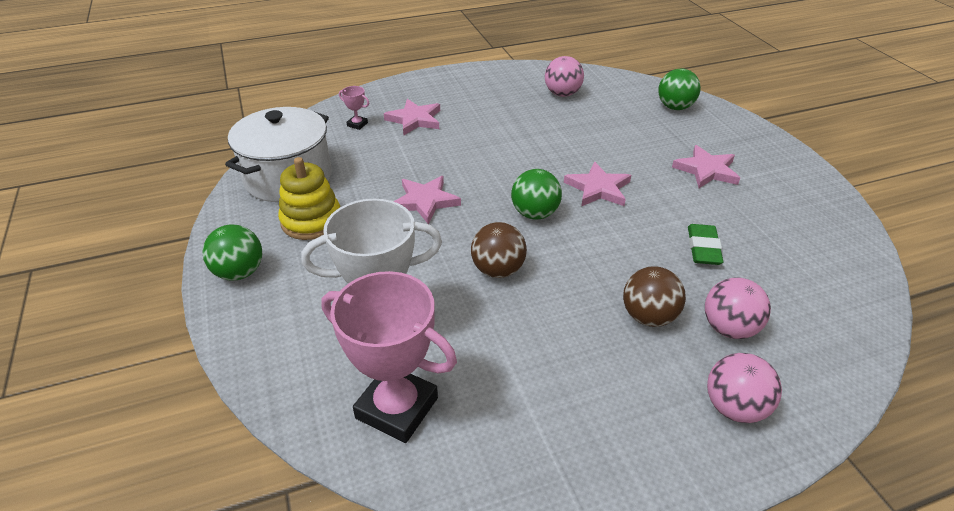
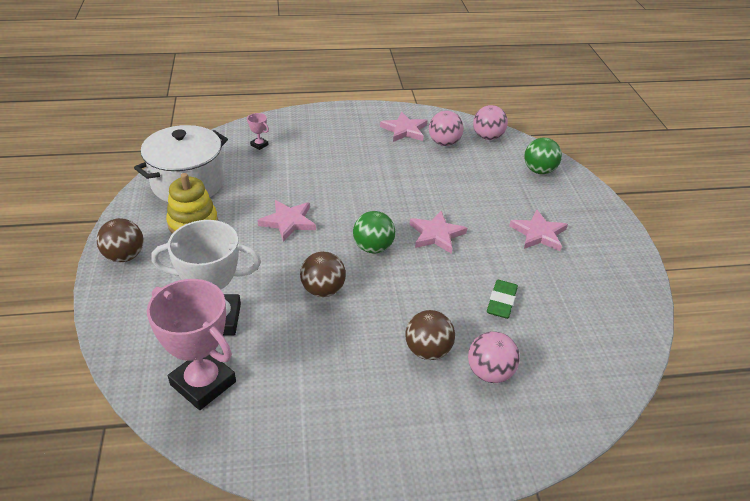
camera: 10 degrees right, 0 degrees up
(239, 272) = (124, 256): green ball -> brown ball
(415, 120) = (308, 148): pink star -> pink star (404, 130)
(734, 407) = (462, 436): pink ball -> pink ball (487, 137)

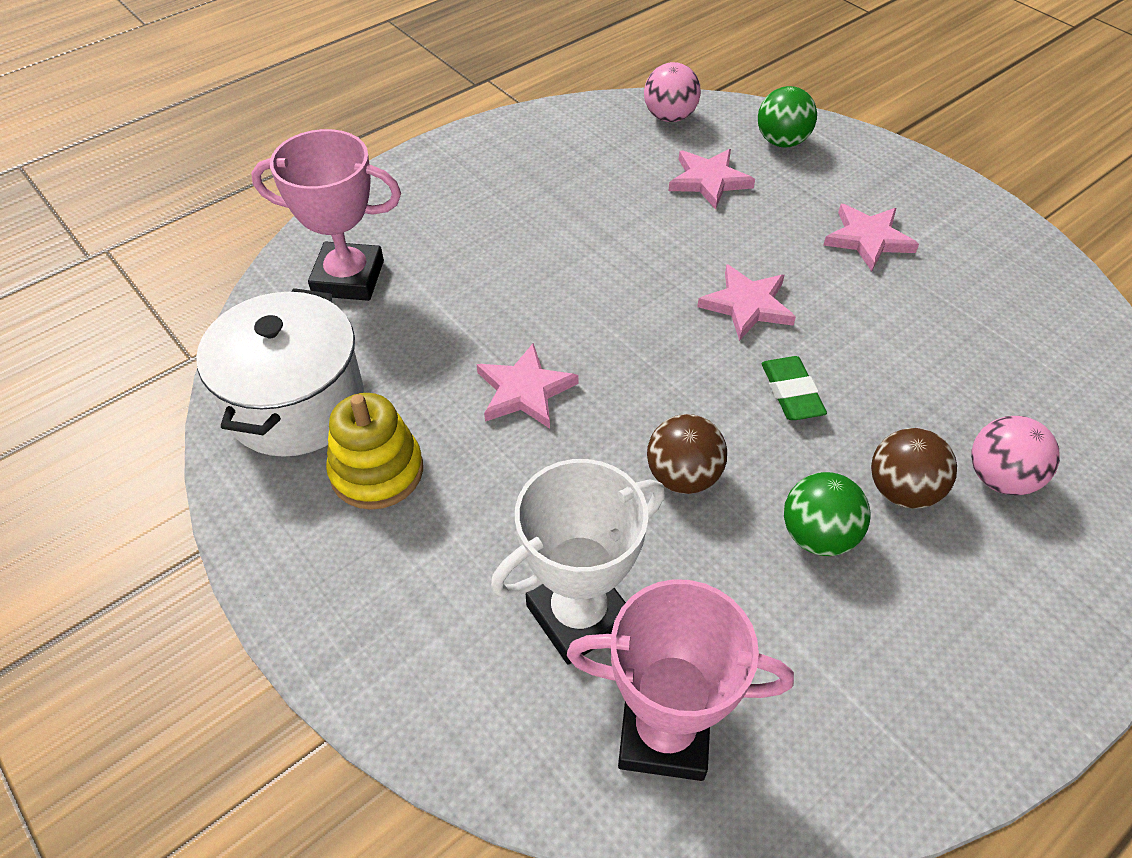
camera: 30 degrees left, 10 degrees up
(124, 256) = (320, 593): brown ball -> none
(259, 145) = (348, 278): pink trophy -> pink trophy, size x2.47
(373, 248) = (685, 370): green ball -> green ball (817, 536)
(404, 130) = (546, 154): pink star -> pink star (709, 181)
(444, 143) = (621, 152): pink ball -> none
(501, 302) = (918, 366): green eraser -> green eraser (791, 393)

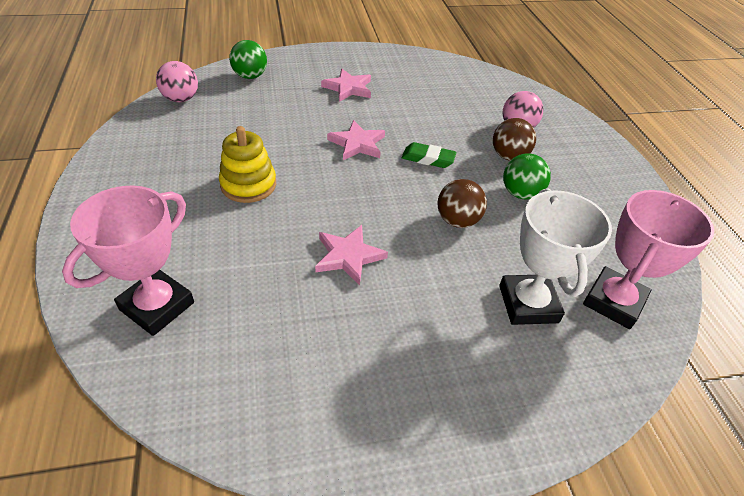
camera: 65 degrees left, 5 degrees down
(296, 404) = (261, 389): white pot -> none
(377, 471) = (362, 361): yellow stacking toy -> yellow stacking toy (248, 185)
(709, 181) = (251, 111): pink star -> none

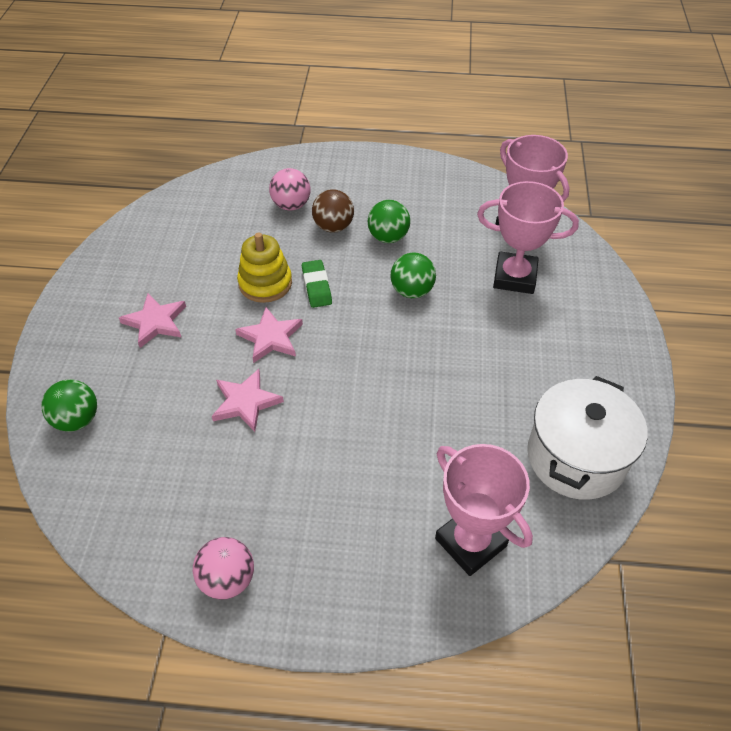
camera: 70 degrees left, 5 degrees up
(181, 99) = (99, 506): pink ball -> pink ball (227, 579)
(248, 185) = (310, 447): yellow stacking toy -> yellow stacking toy (265, 283)
(276, 393) = (576, 457): none -> white pot
(348, 256) = (438, 380): pink star -> pink star (245, 402)
(428, 159) = (316, 286): green eraser -> green eraser turned 45 degrees counterclockwise
(457, 220) = (412, 291): brown ball -> green ball
(528, 304) = (514, 277): white trophy -> pink trophy

